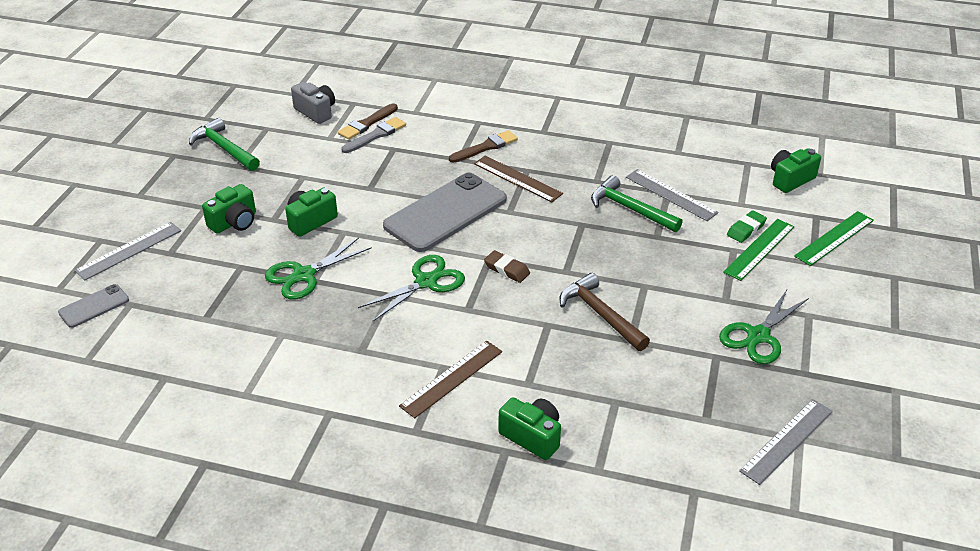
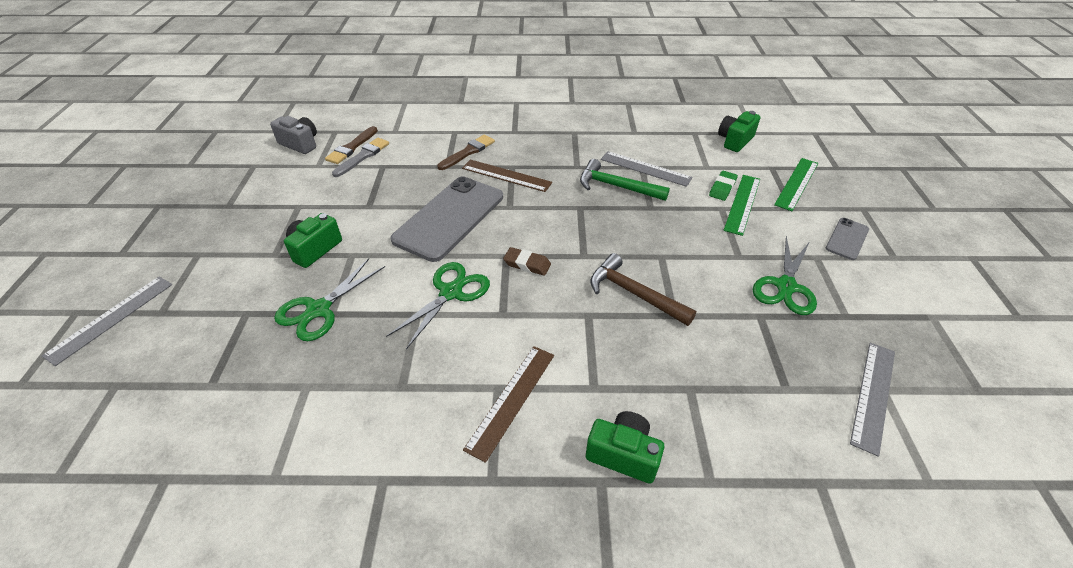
camera: 15 degrees left, 5 degrees up
(94, 306) = (67, 398): grey phone -> grey phone (847, 239)
(224, 148) = (212, 191): green hammer -> none
(234, 222) = (232, 264): green camera -> none

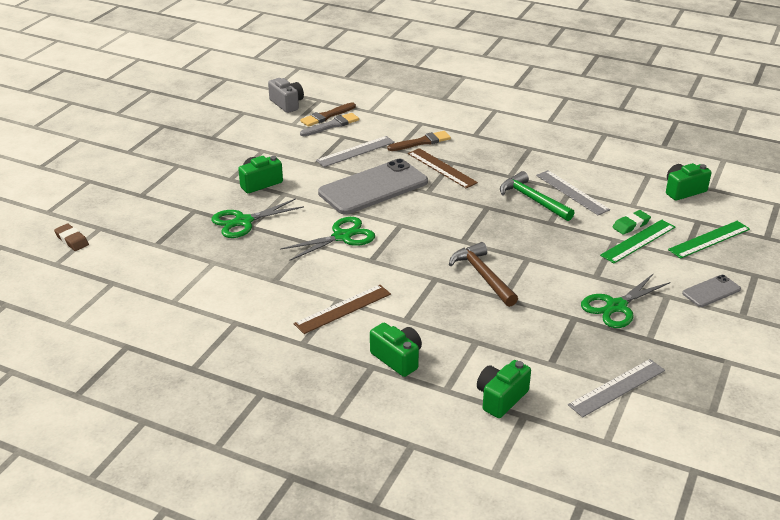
camera: 25 degrees right, 10 degrees down
(111, 318) = (109, 190): grey ruler -> grey ruler (356, 151)
(527, 264) = (412, 234): brown eraser -> brown eraser (72, 240)
(777, 466) = (501, 398): none -> green camera

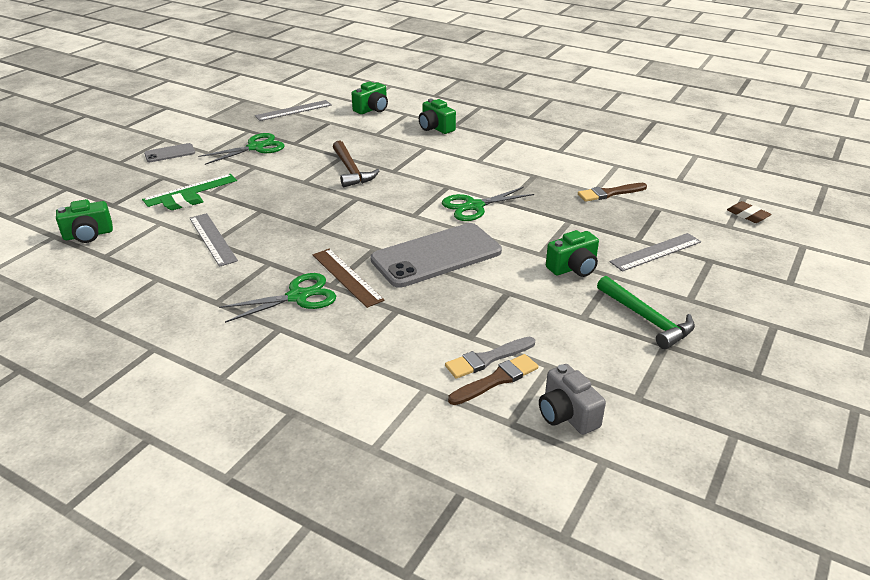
camera: 175 degrees left, 0 degrees up
(243, 221) = (578, 225): green scissors -> green scissors (298, 296)
(343, 309) = (474, 155): brown ruler -> none
(356, 151) = (453, 308): grey ruler -> grey ruler (655, 252)
(421, 142) = (359, 319): brown brush -> brown brush (609, 193)
(533, 200) = (262, 233): green hammer -> green hammer (646, 319)
(709, 239) = (122, 188): green ruler -> none

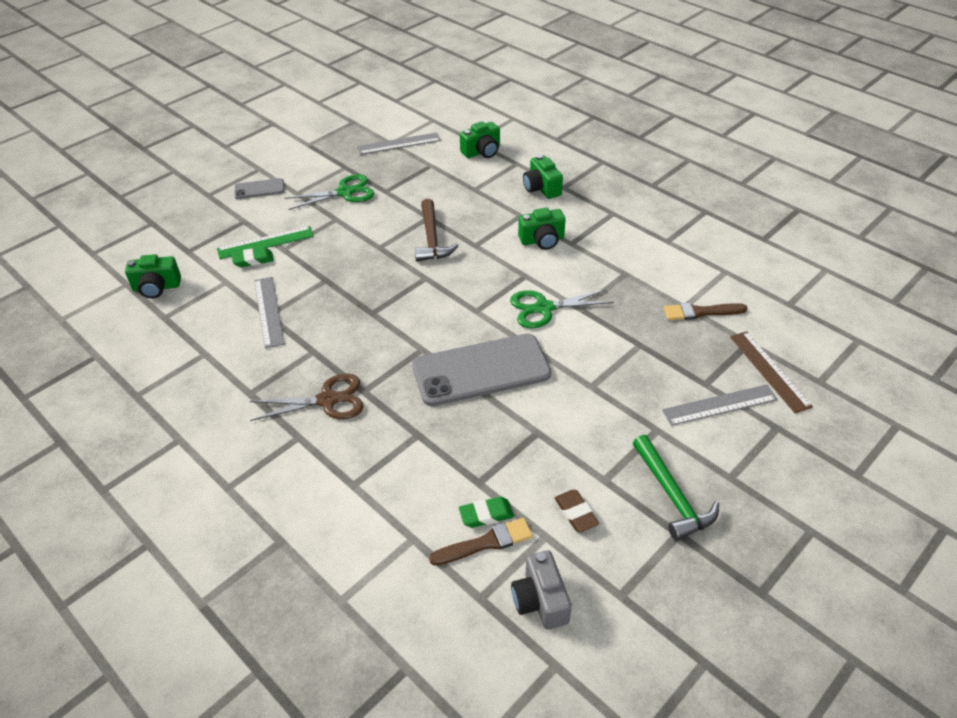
camera: 15 degrees right, 10 degrees up
(298, 296) = (328, 400): green scissors -> brown scissors
(346, 277) = (382, 383): brown ruler -> brown ruler (769, 371)
(487, 359) = (486, 515): grey brush -> green eraser
(573, 268) = (619, 411): green camera -> green camera (542, 240)
(747, 215) = (849, 369): brown eraser -> brown eraser (576, 513)

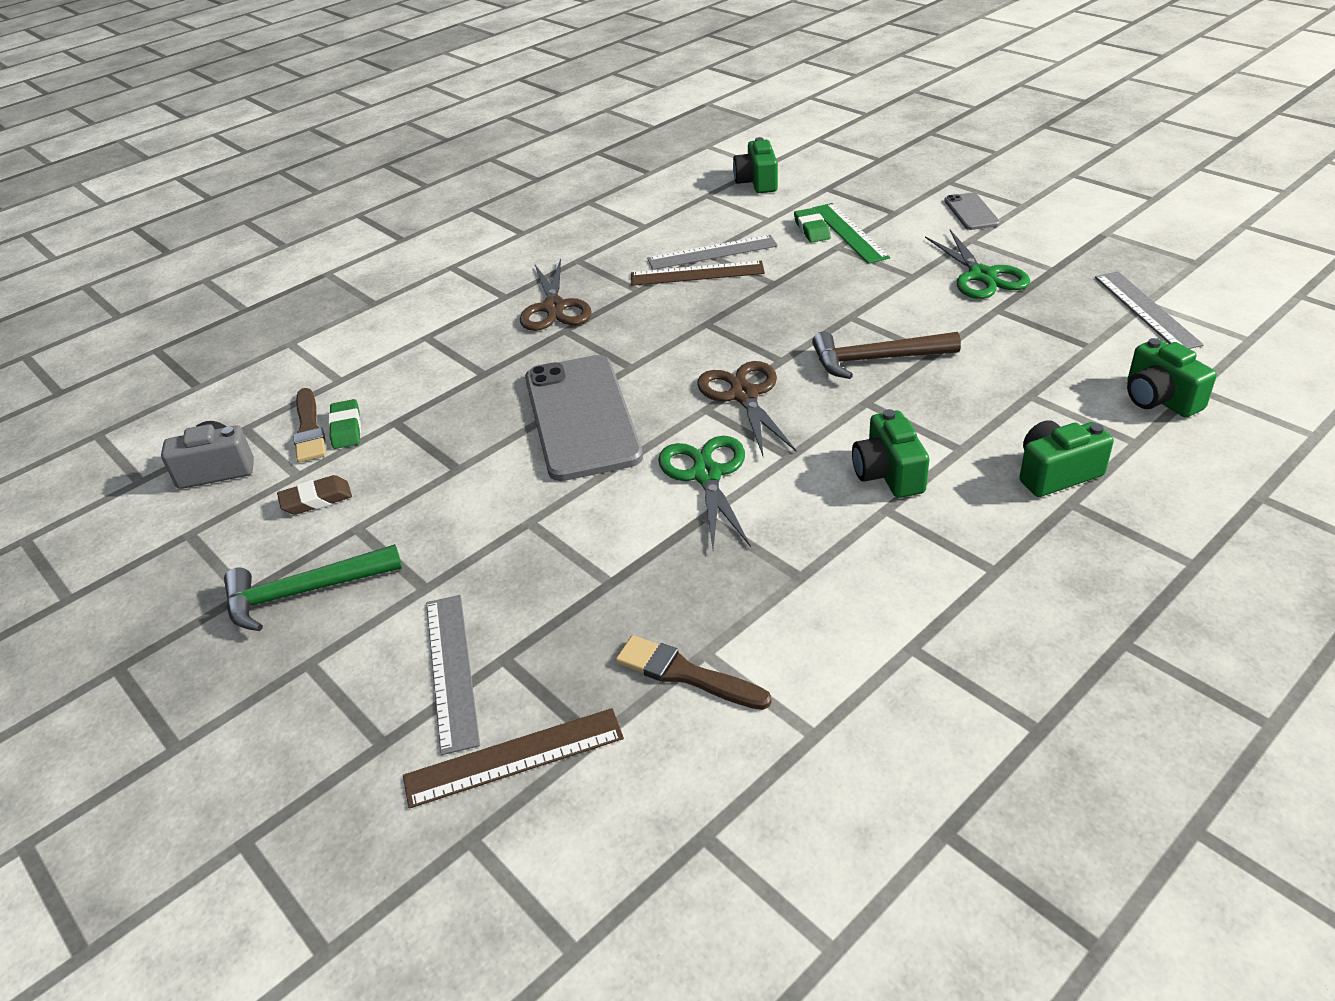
camera: 95 degrees right, 5 degrees down
(299, 319) = (697, 274): none -> brown ruler
(463, 293) = (744, 395): none -> brown scissors
(700, 312) = (685, 674): brown brush -> brown brush turned 60 degrees counterclockwise

